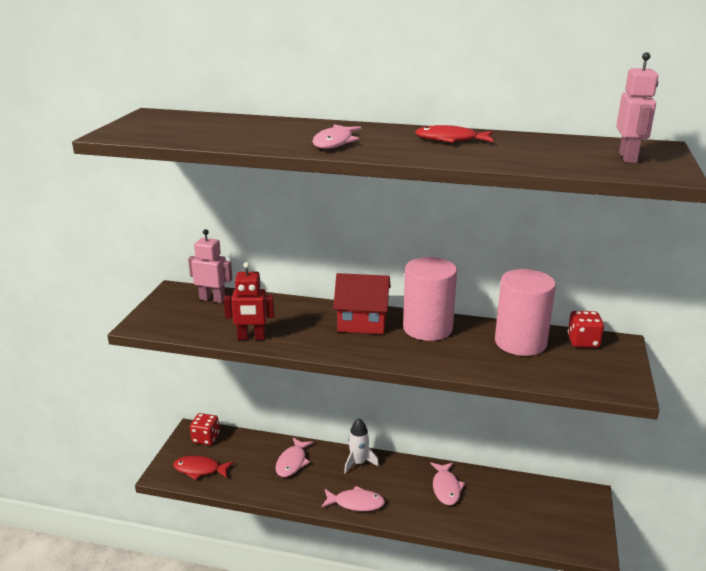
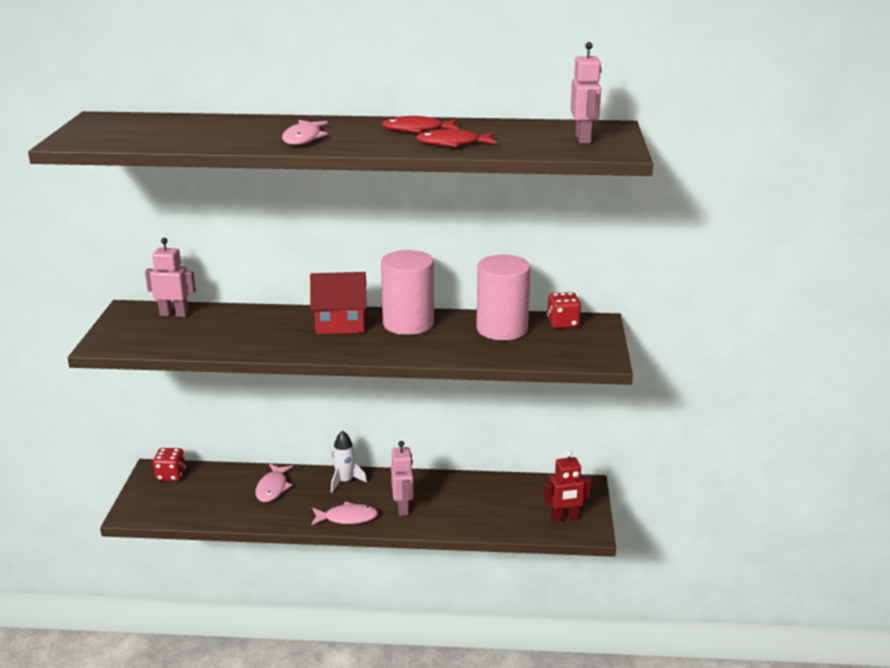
camera: 10 degrees left, 0 degrees up
(200, 469) = (171, 505): red fish -> red fish (452, 144)
(251, 337) = (226, 347): red robot -> red robot (564, 518)
(409, 498) = (403, 507): none -> pink robot
(446, 488) = (440, 494): pink fish -> none

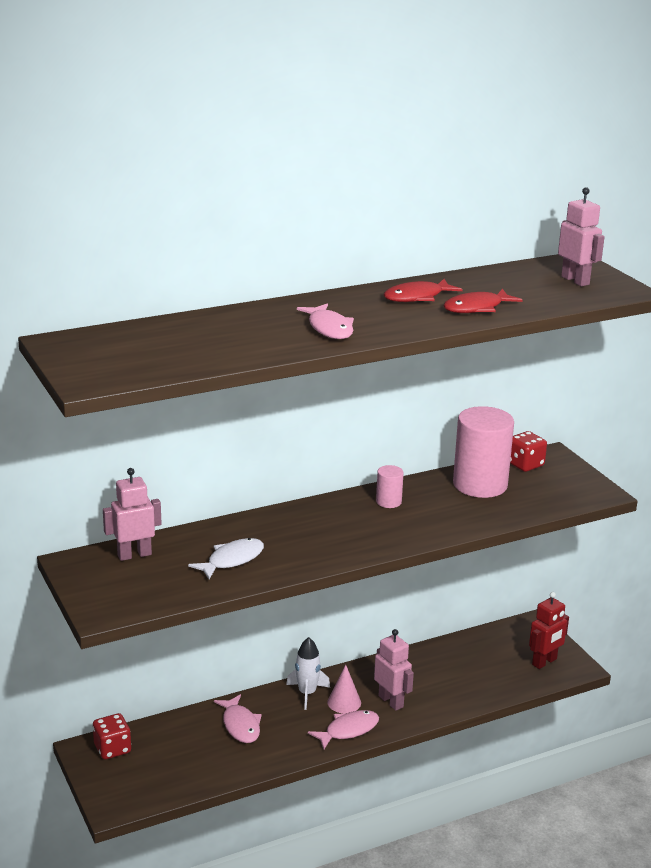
camera: 30 degrees left, 0 degrees up
(235, 334) = (232, 560): none -> white fish
(340, 323) = (323, 519): red house -> none
(366, 496) = (344, 702): none -> pink cone
(408, 323) = (388, 502): pink cylinder -> pink cylinder, size x0.46

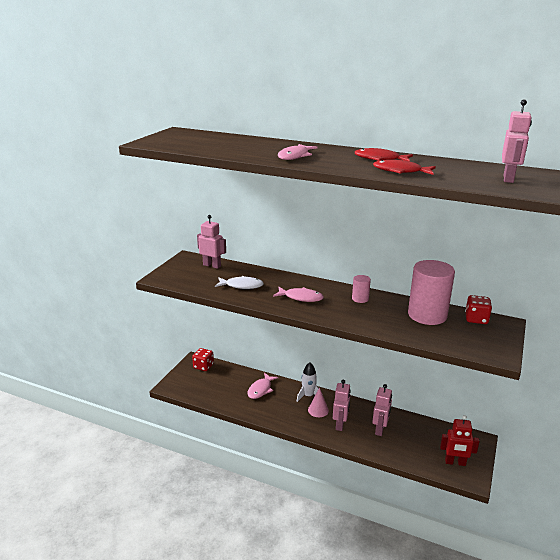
camera: 50 degrees right, 0 degrees up
(348, 730) = (300, 423): pink fish -> pink fish (301, 297)
(436, 678) = (380, 429): none -> pink robot

